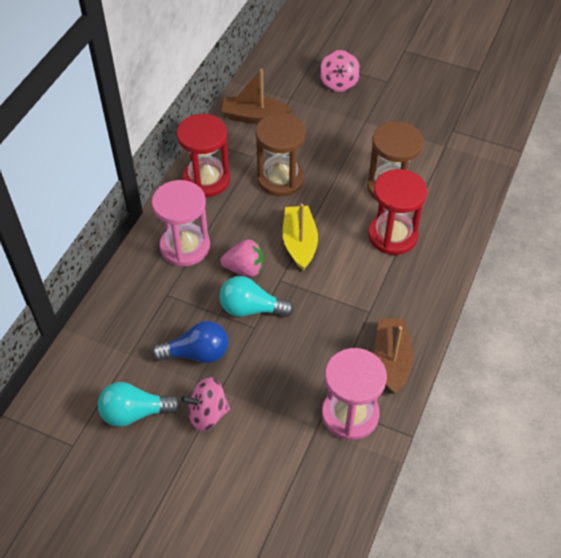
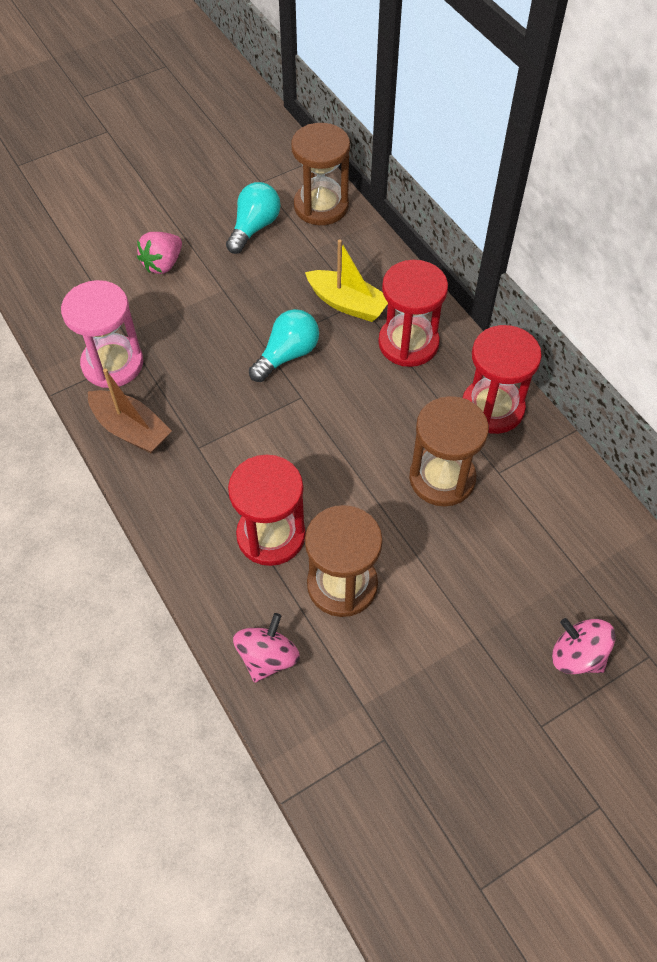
camera: 125 degrees right, 5 degrees up
(75, 379) = (321, 206): none -> brown hourglass
(185, 247) = (408, 343): pink hourglass -> red hourglass
(197, 353) = (274, 292): blue light bulb -> none
(207, 413) = (209, 270): pink spinning top -> pink spinning top (267, 657)
(245, 269) = (339, 376): pink strawberry -> pink strawberry (163, 264)
(254, 117) = (570, 512): brown boat -> none
(299, 243) = (334, 441): yellow boat -> yellow boat (347, 304)

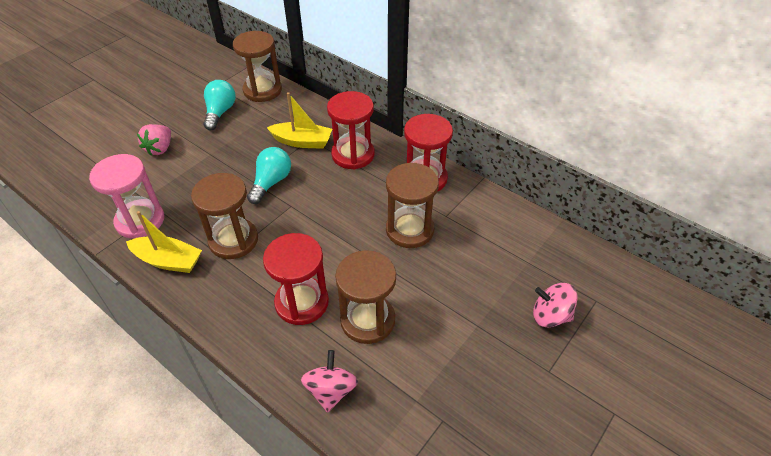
camera: 20 degrees left, 10 degrees down
(131, 429) = (168, 261): brown boat -> yellow boat
(215, 425) = (233, 240): none -> brown hourglass

